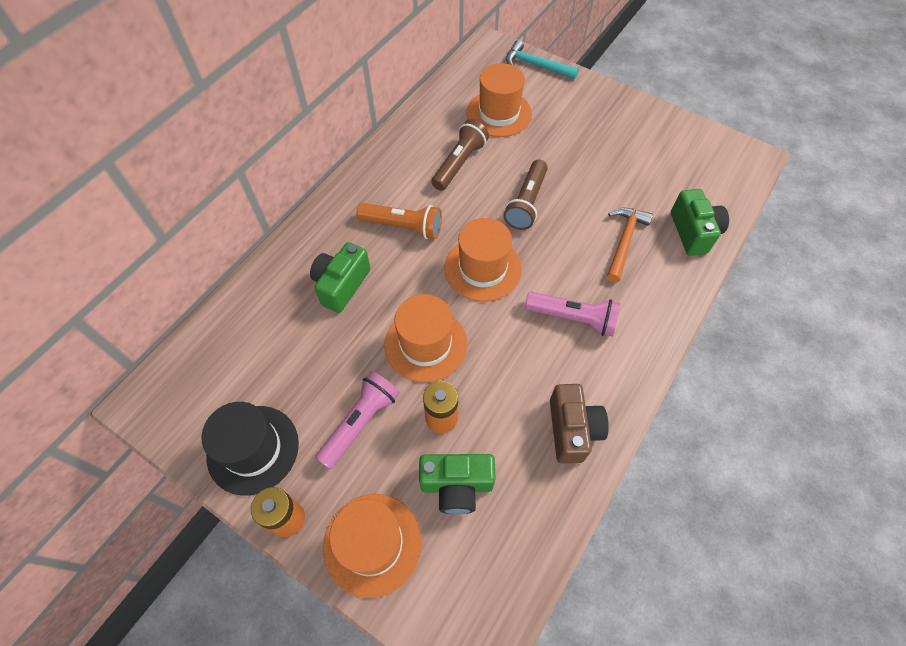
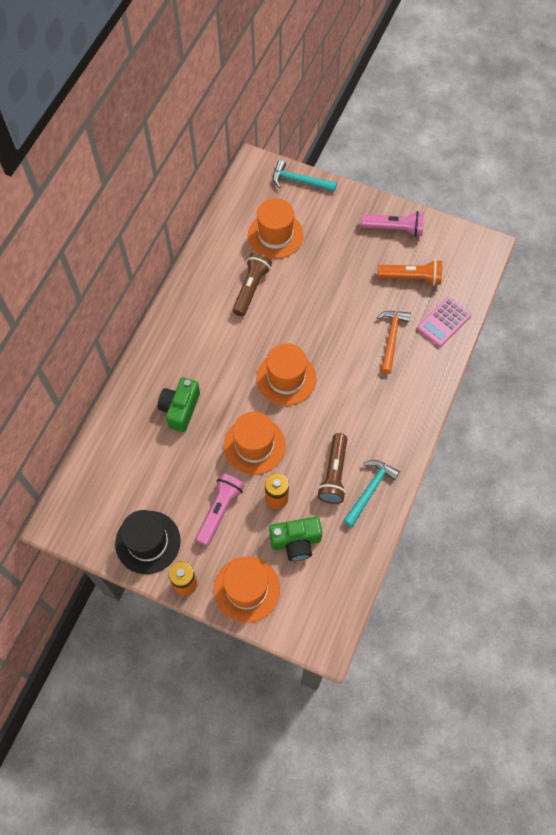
camera: 10 degrees left, 5 degrees up
(403, 226) = (217, 352): orange flashlight -> orange flashlight (411, 278)
(526, 203) = (311, 316): brown flashlight -> brown flashlight (334, 474)
(572, 430) = (370, 490): brown camera -> turquoise hammer
(573, 318) = (360, 407): pink flashlight -> pink flashlight (394, 229)
(693, 232) = (443, 322): green camera -> pink calculator

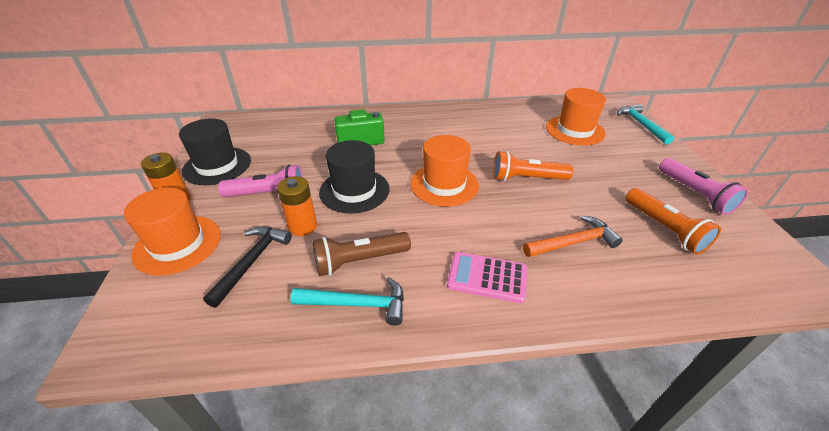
camera: 60 degrees right, 25 degrees down
(251, 288) = (510, 135): brown flashlight -> none
(254, 445) = (354, 190): orange hat -> black hat
(296, 542) = (252, 262): green camera -> black hammer
(314, 318) = (527, 178): none -> orange flashlight
(443, 322) = (654, 282): pink calculator -> pink calculator (487, 277)

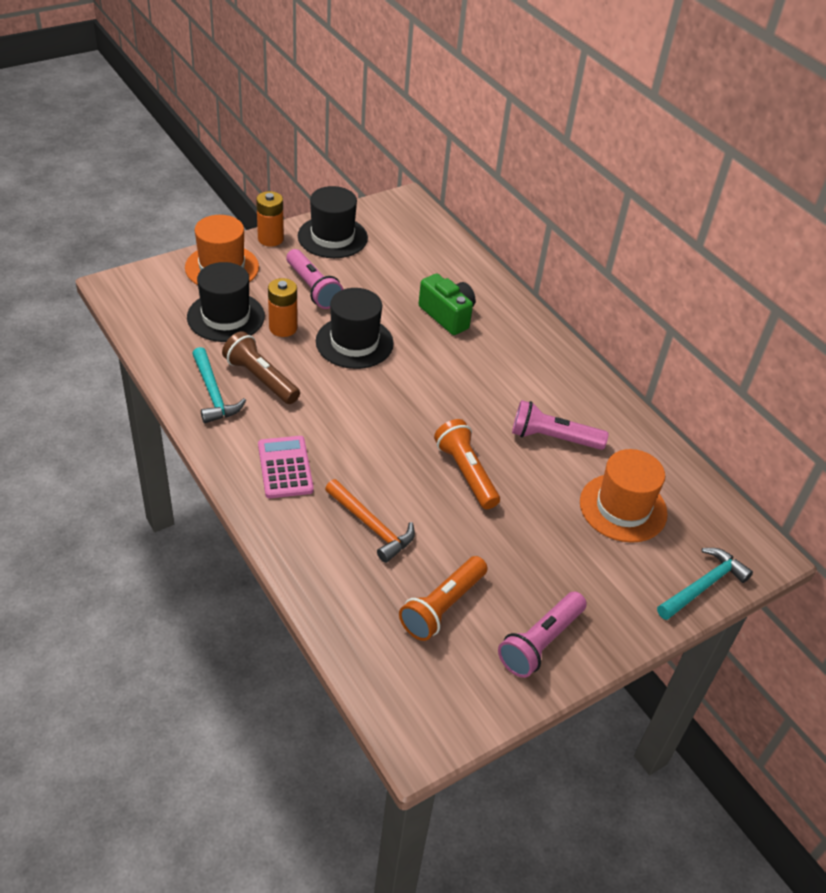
camera: 60 degrees right, 5 degrees up
(252, 262) = (226, 317): black hammer -> black hat
(444, 184) = (408, 406): orange hat -> none
(505, 135) = (553, 438): none -> pink flashlight

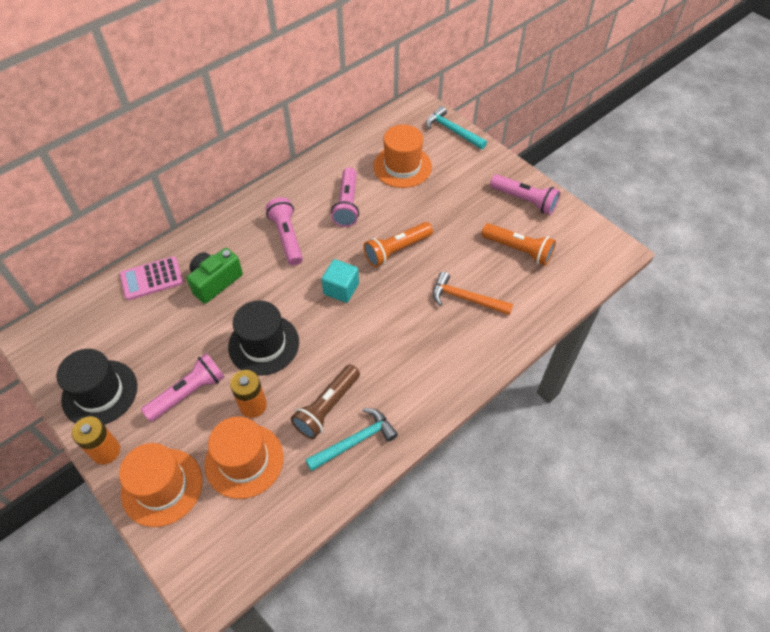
camera: 95 degrees left, 10 degrees up
(226, 317) = (244, 460): black hat -> orange hat
(285, 467) = (426, 365): pink calculator -> pink calculator (151, 278)
(371, 526) = (466, 298): orange hammer -> orange hammer turned 105 degrees counterclockwise
(414, 412) = (341, 289): none -> turquoise cube
(504, 377) = (287, 237): none -> pink flashlight

